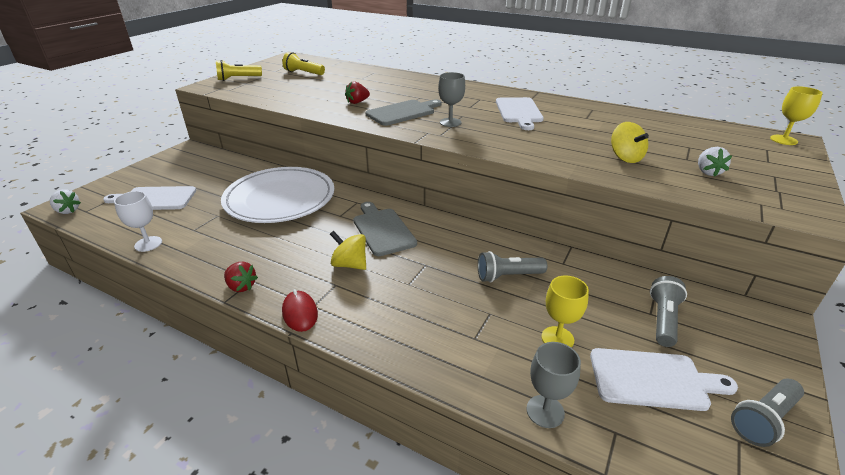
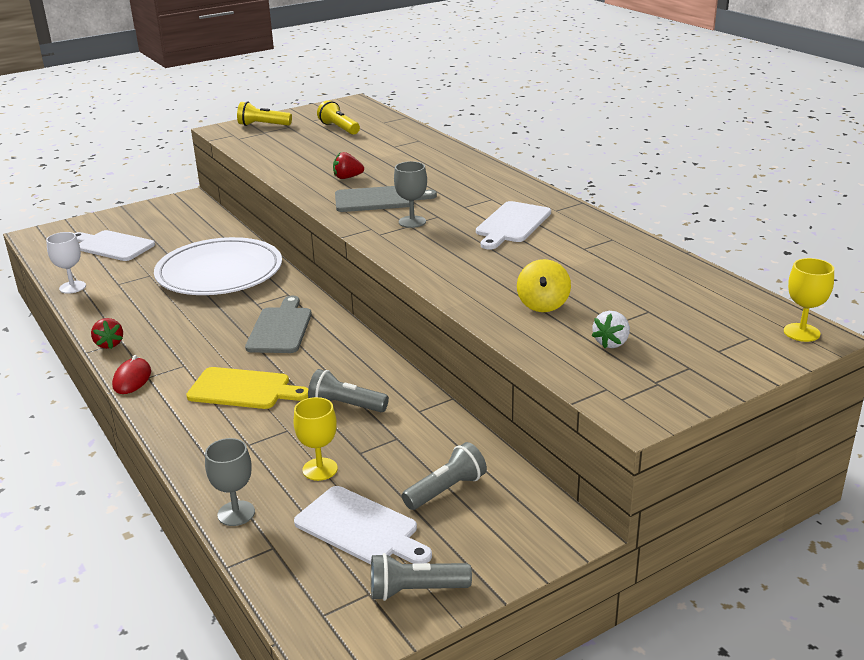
camera: 30 degrees right, 5 degrees down
(68, 211) = (38, 240): white strawberry -> none
(350, 264) = (215, 352): yellow spinning top -> none
(412, 289) = (243, 389): none -> yellow cutting board

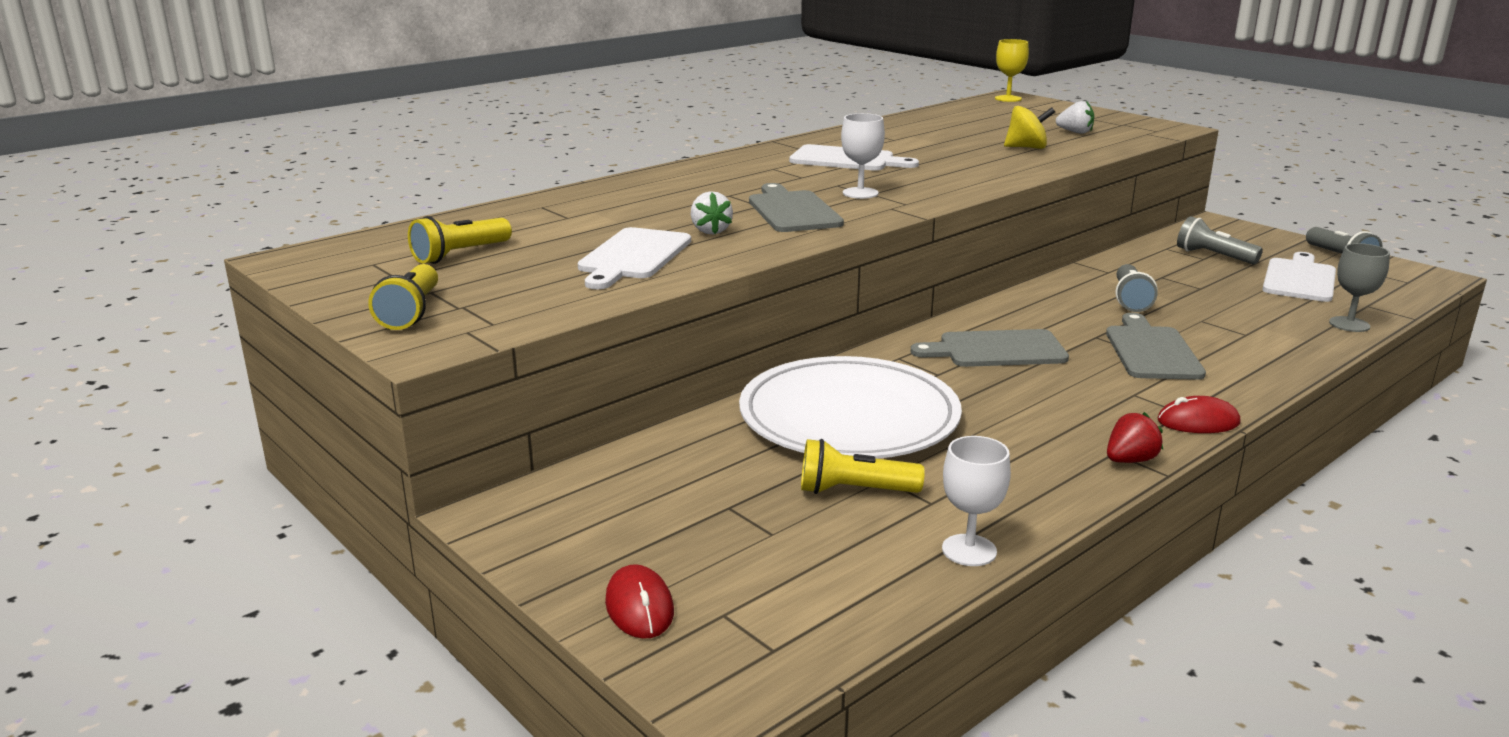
camera: 100 degrees left, 5 degrees down
(99, 223) = (639, 607): none -> red mouse
(112, 246) = (765, 552): white cutting board -> white cutting board (633, 256)
(144, 267) = (854, 491): none -> yellow flashlight
(243, 389) = (1151, 351): yellow cutting board -> grey cutting board
(320, 469) = (1244, 300): yellow goblet -> none
(347, 177) = (710, 231): red strawberry -> white strawberry
(412, 222) = (860, 193): grey goblet -> white goblet

